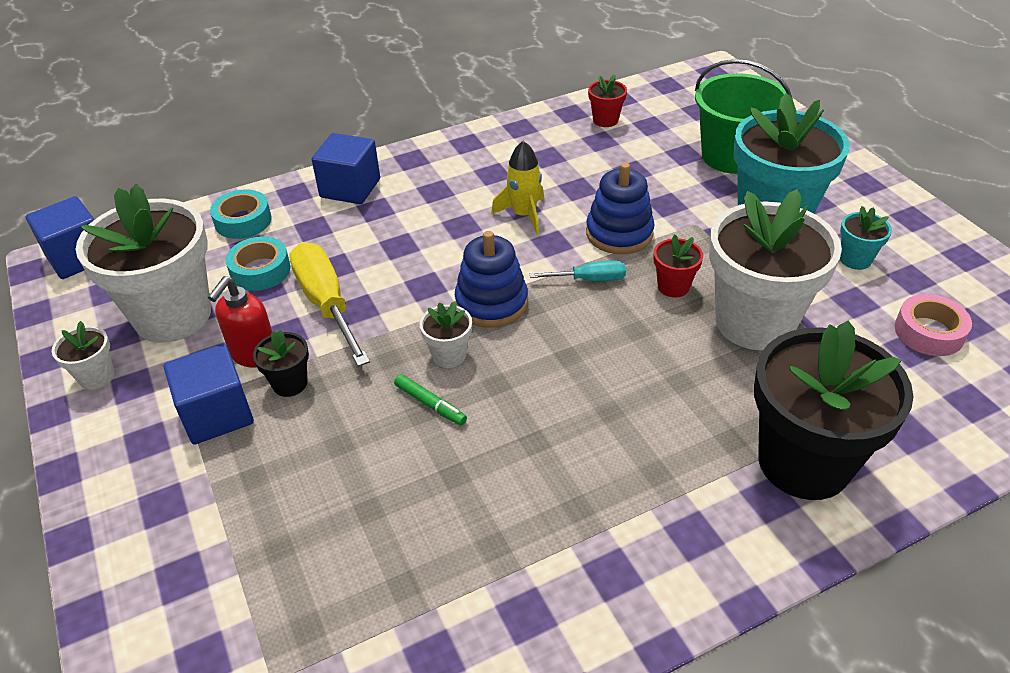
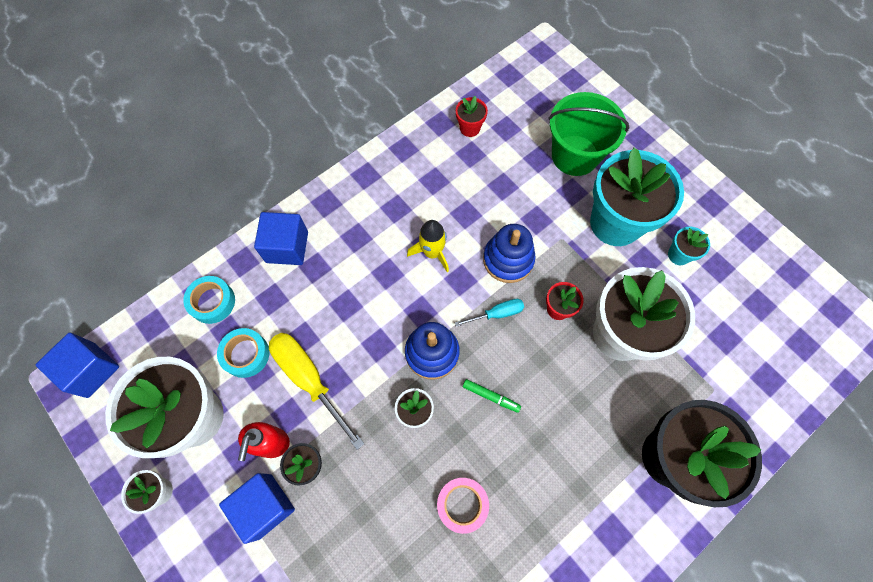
camera: 15 degrees left, 25 degrees up
(430, 404) = (415, 462): green marker -> green marker (491, 396)
(929, 332) = (735, 319): pink tape -> pink tape (462, 504)

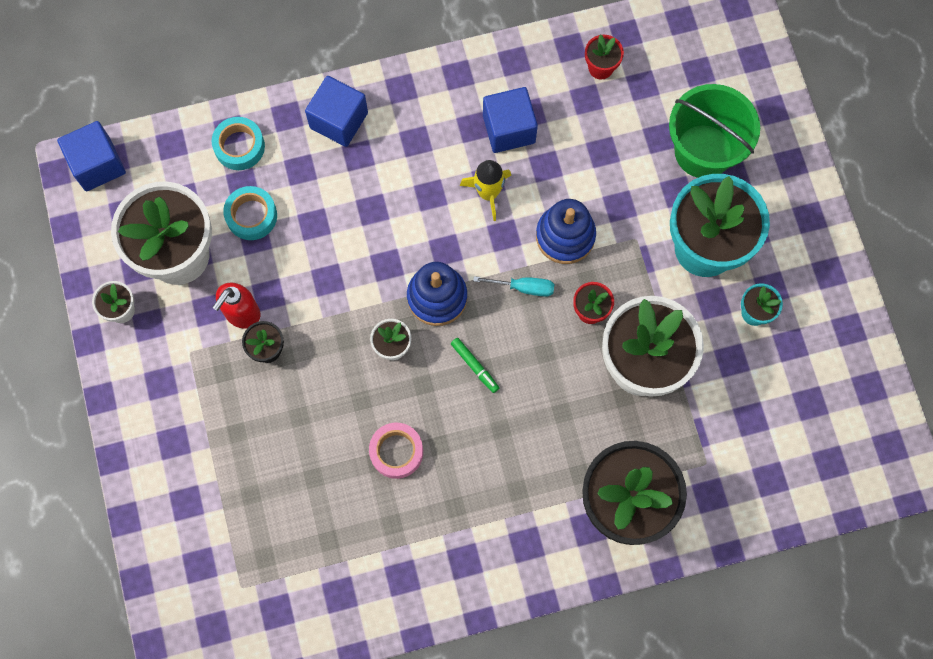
camera: 25 degrees right, 5 degrees up
(265, 506) = (212, 368): blue cube -> blue cube (509, 129)
(309, 379) = (303, 269): yellow screwdriver -> none

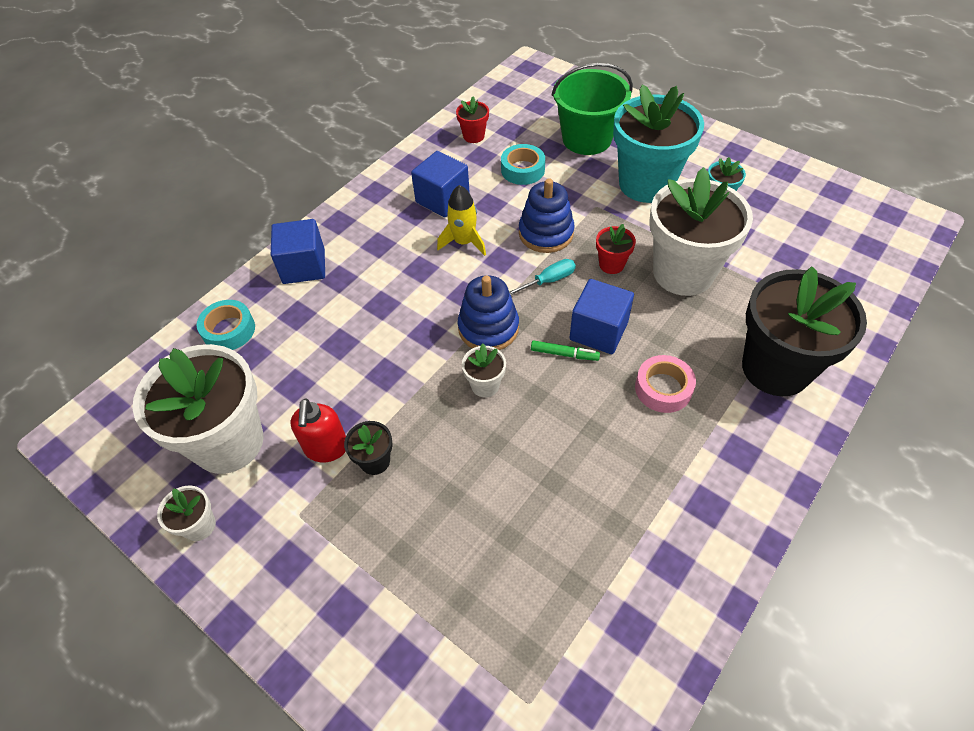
camera: 35 degrees left, 20 degrees down
(97, 165) = (95, 422): blue cube -> blue cube (598, 331)
(251, 216) = (278, 371): turquoise tape -> turquoise tape (522, 170)
(396, 452) = (563, 461): pink tape -> pink tape (663, 388)

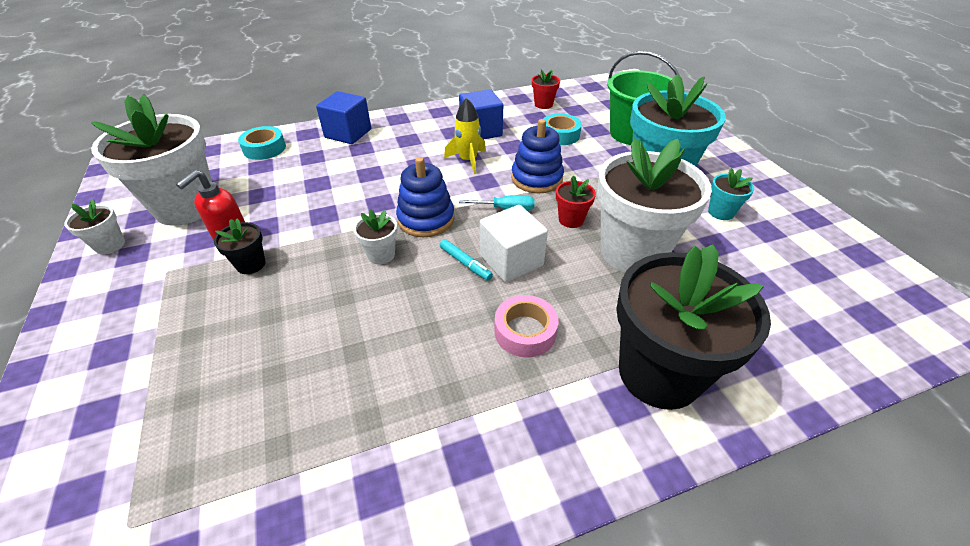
camera: 30 degrees right, 10 degrees down
(564, 354) = (465, 263): green marker -> turquoise marker
(598, 331) = (511, 260): blue cube -> white cube

